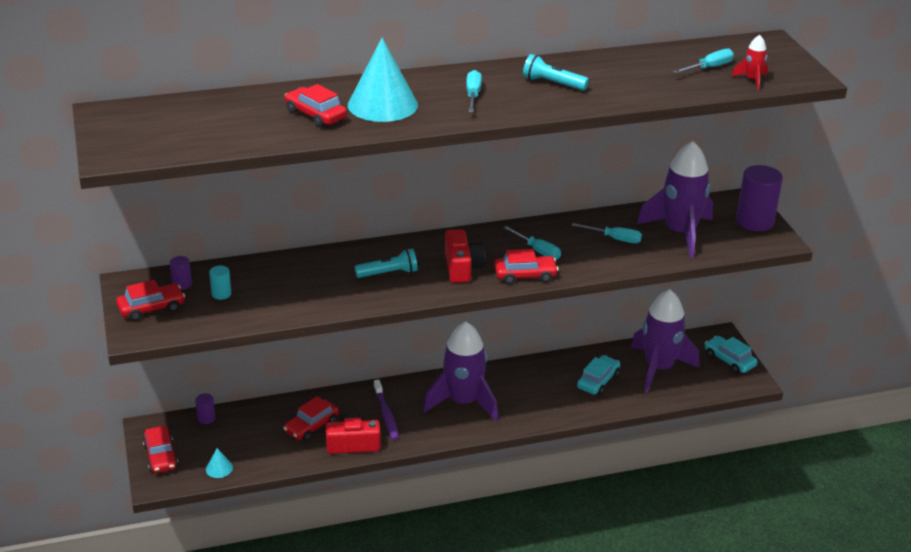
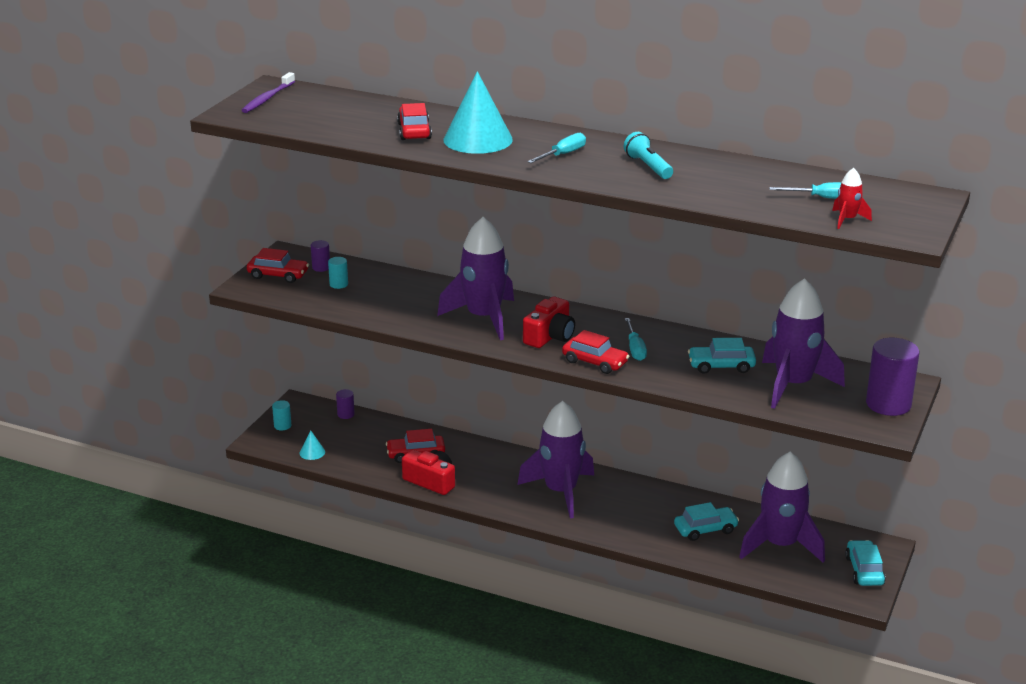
camera: 40 degrees right, 5 degrees down
(161, 456) = (282, 426): red car -> turquoise cylinder
(386, 414) = (484, 472): purple toothbrush -> purple toothbrush (267, 98)
(389, 273) = (484, 318): turquoise flashlight -> purple rocket
(614, 239) = (721, 366): turquoise screwdriver -> turquoise car

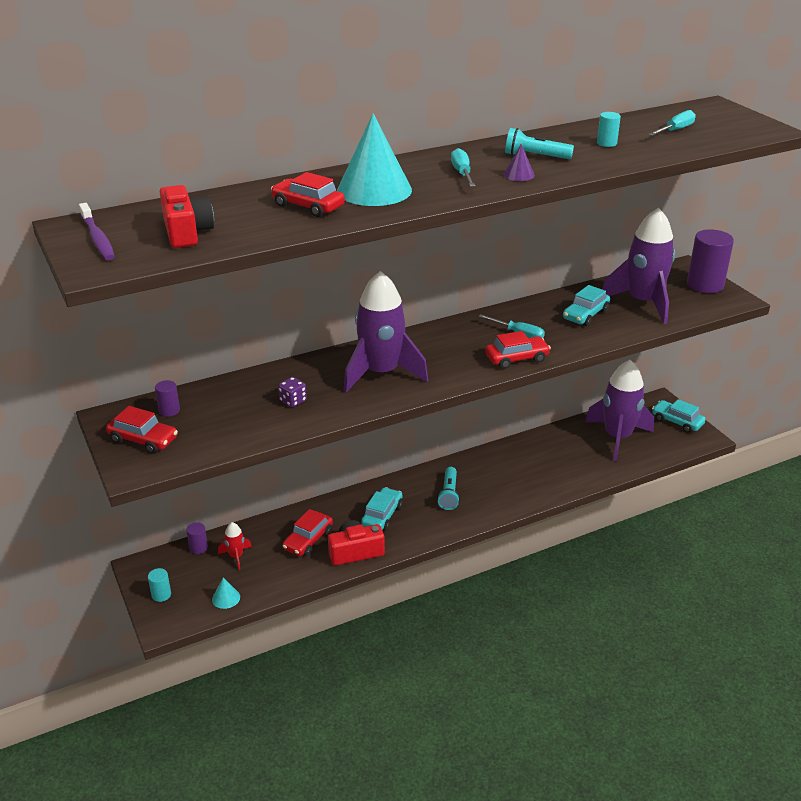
camera: 50 degrees left, 5 degrees up
(278, 275) = (143, 439): red car -> red car turned 60 degrees clockwise
(338, 284) = (215, 415): turquoise cylinder -> turquoise cylinder (606, 143)
(396, 302) = (293, 401): none -> purple dice
(550, 336) = (452, 358): red camera -> red camera (186, 232)
(560, 492) = (449, 494): purple rocket -> turquoise flashlight
(597, 173) = (519, 175): none -> purple cone
(705, 529) = (567, 457): turquoise car -> turquoise car (382, 515)
(847, 220) = (722, 136): red rocket -> red rocket (236, 556)

